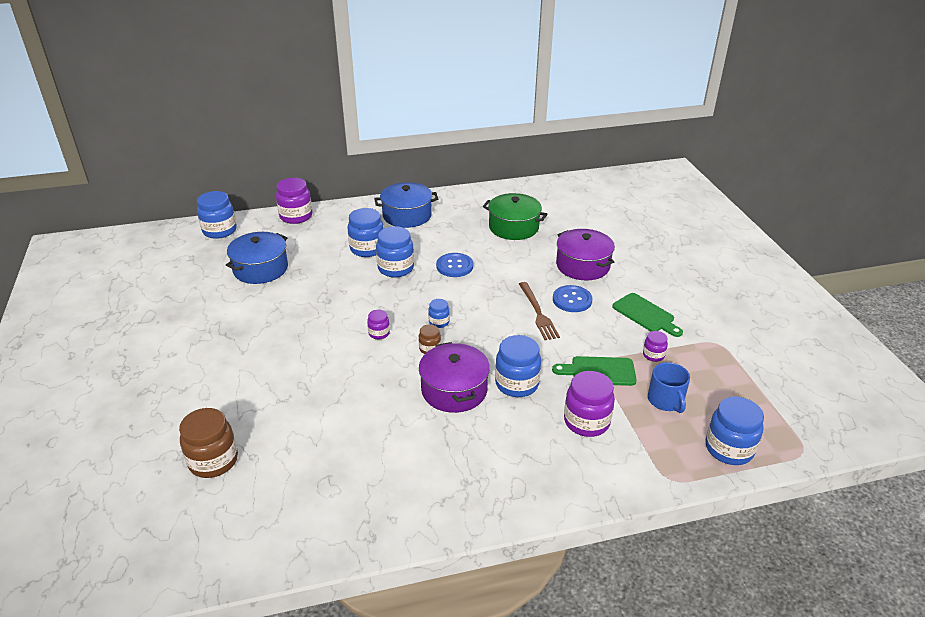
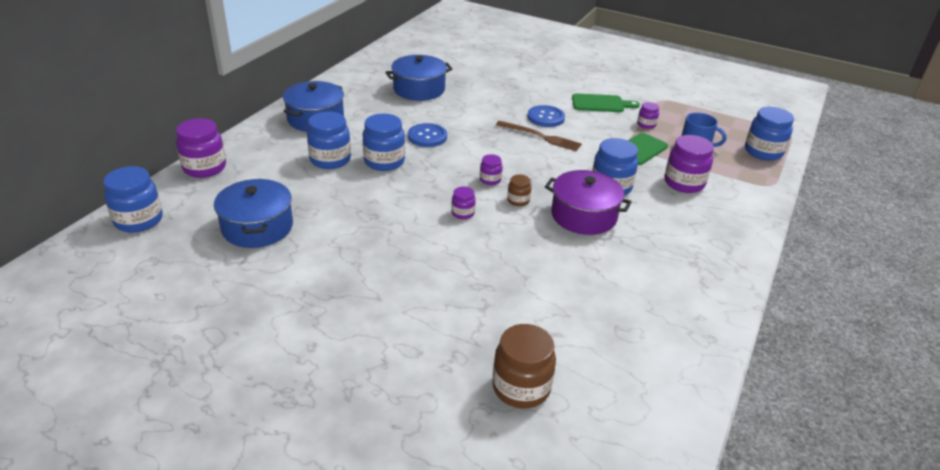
camera: 50 degrees left, 0 degrees up
(439, 322) = (490, 180): blue jar -> purple jar
(513, 227) = (419, 89): green pot -> blue pot
(583, 265) = (512, 93): purple pot -> none

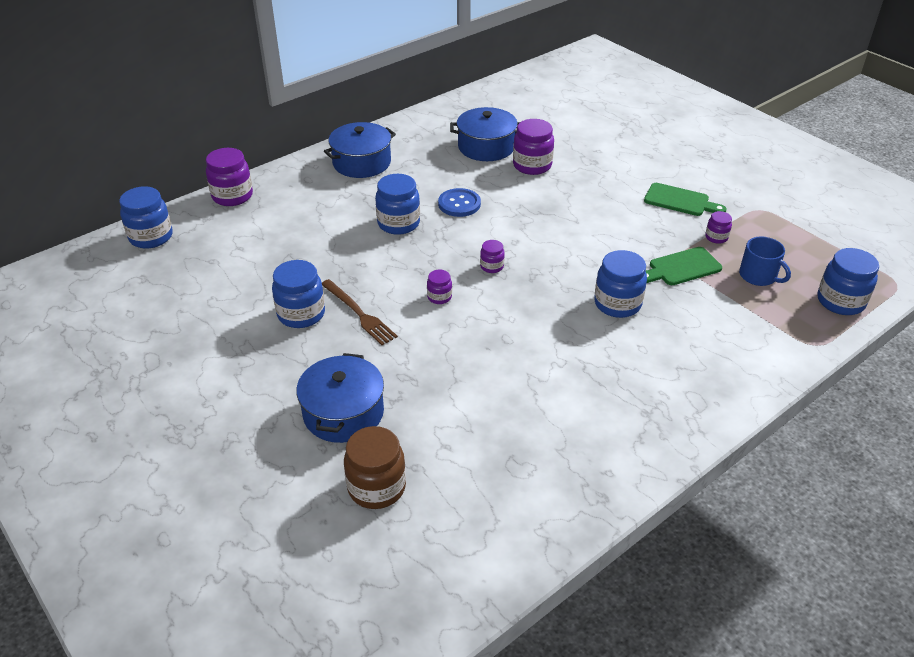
camera: 25 degrees right, 5 degrees up
(257, 227) = (243, 267): blue pot -> blue pot (343, 413)
(330, 160) = (348, 211): blue jar -> blue jar (301, 314)
(518, 200) = (505, 296): brown jar -> none
(541, 136) = (581, 228): brown fork -> brown fork (359, 313)
(546, 117) = (602, 206): blue button -> none
(584, 215) = (563, 329): purple pot -> none
(684, 183) = (707, 318): purple jar -> purple jar (532, 165)

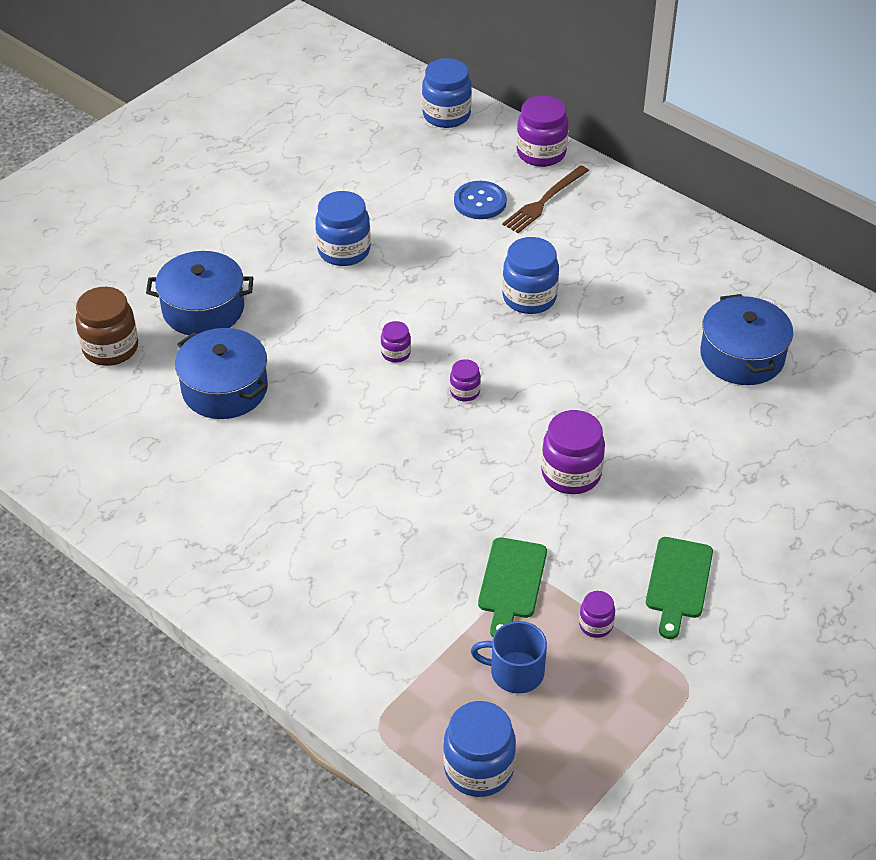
camera: 80 degrees right, 5 degrees up
(359, 313) = (353, 293): brown fork -> brown fork (544, 201)
(361, 163) = (652, 243): blue pot -> blue pot (224, 389)
(459, 204) = (589, 346): blue button -> blue button (480, 202)
(532, 165) = (711, 409): purple jar -> purple jar (571, 474)
(617, 304) = (418, 516): blue jar -> none
(681, 268) = (511, 583): green cutting board -> green cutting board turned 135 degrees counterclockwise
(758, 276) = (515, 672): blue mug -> blue mug turned 60 degrees clockwise

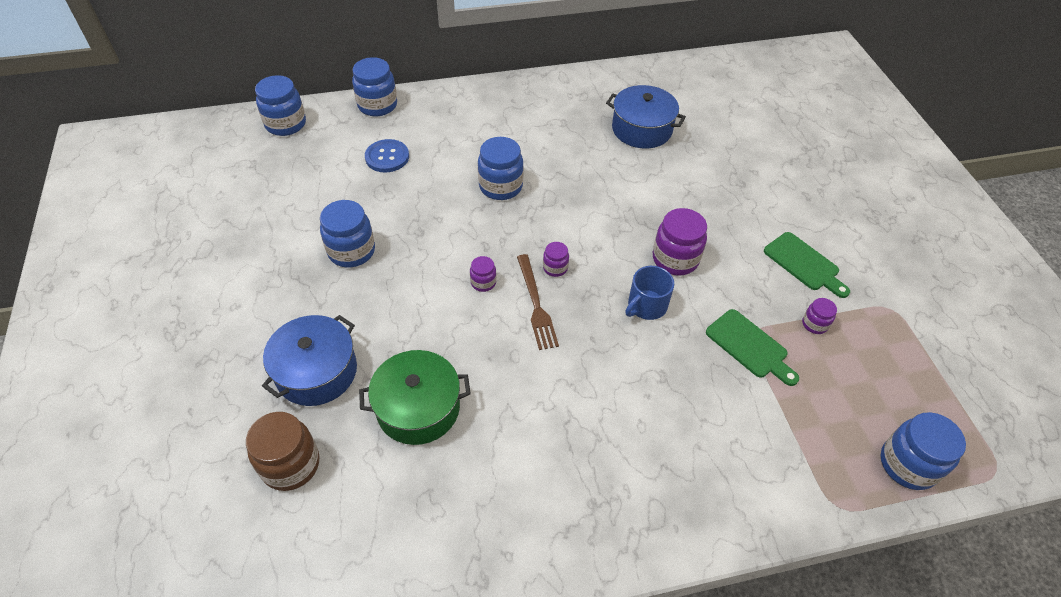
camera: 55 degrees left, 5 degrees up
(224, 389) = (418, 408): blue pot -> green pot
(515, 672) = (831, 391): blue mug -> blue mug (646, 305)
(541, 153) = (377, 105): purple jar -> blue jar
(544, 201) = (422, 129): brown fork -> brown fork (536, 304)

